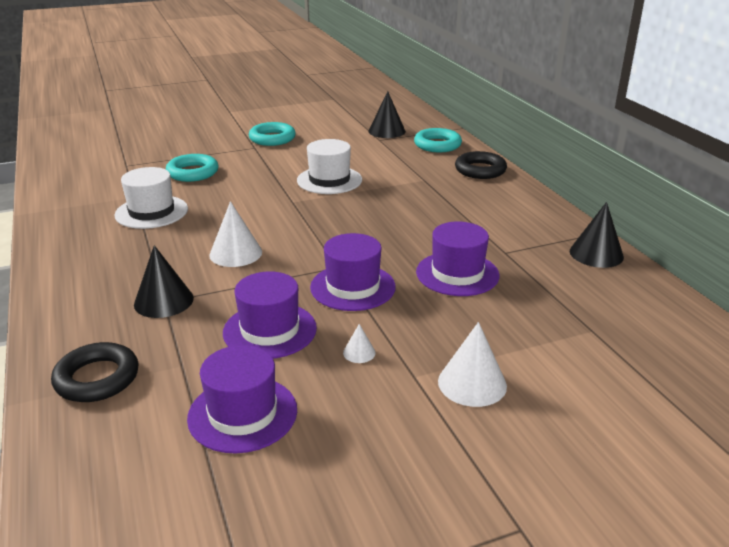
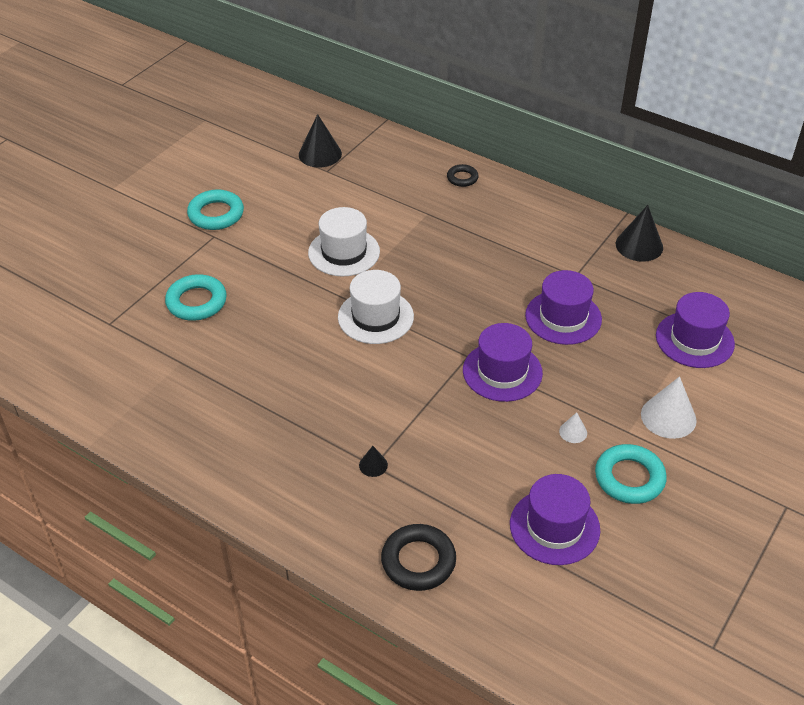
camera: 35 degrees left, 15 degrees up
(151, 212) = (226, 374): white hat -> white hat (375, 317)
(163, 301) = (373, 465): black cone -> black cone, size x0.50
(235, 253) = (368, 384): white cone -> none
(270, 330) = (489, 447): purple hat -> purple hat (694, 340)
(437, 145) = (389, 156): turquoise ring -> turquoise ring (629, 478)
(480, 170) = (462, 178): black ring -> black ring, size x0.58

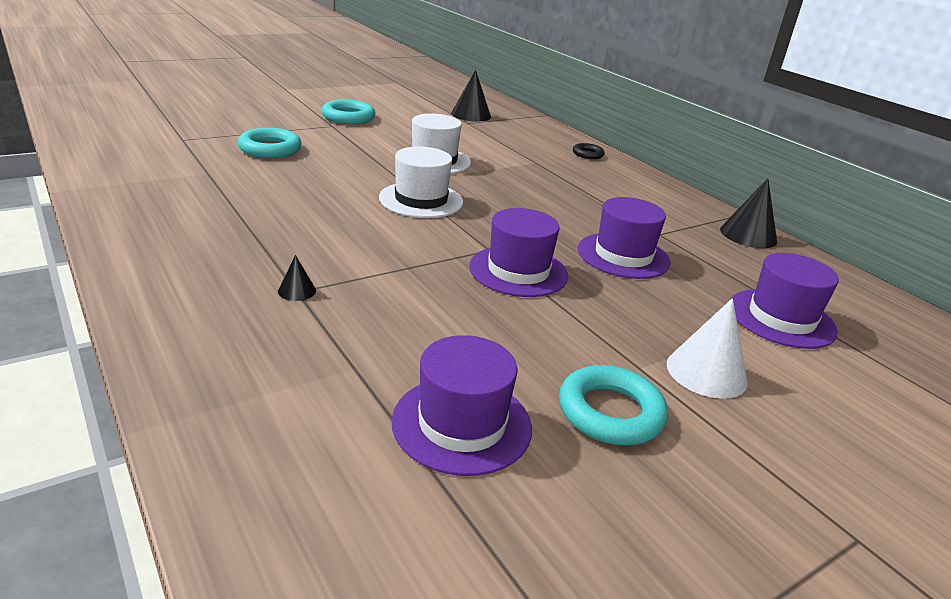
camera: 20 degrees right, 15 degrees down
(418, 561) = (247, 390): black ring -> none
(573, 432) = (564, 343): white cone -> none

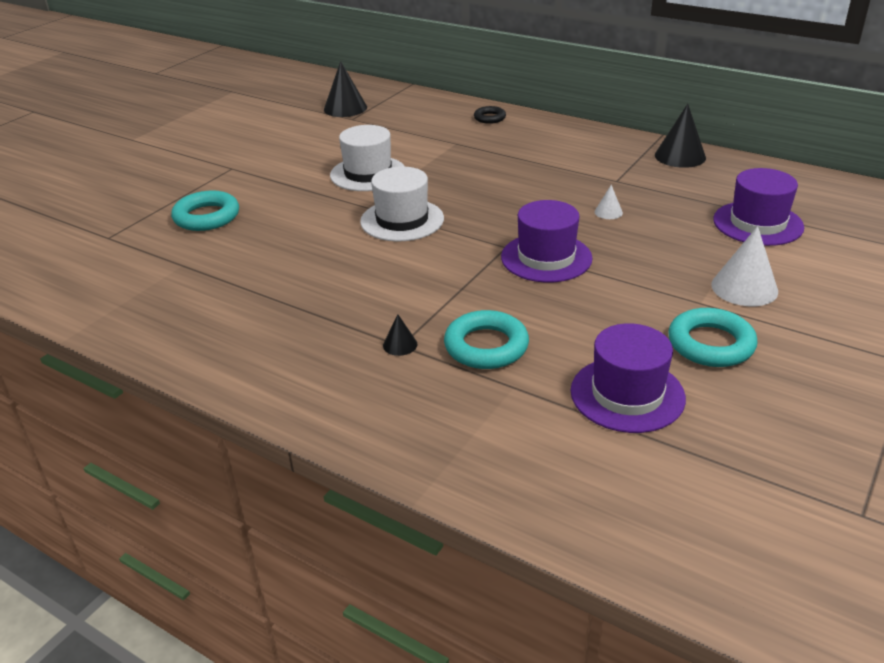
camera: 20 degrees left, 5 degrees up
(348, 117) = (236, 152): turquoise ring -> turquoise ring (486, 346)
(623, 255) = (608, 212): purple hat -> white cone

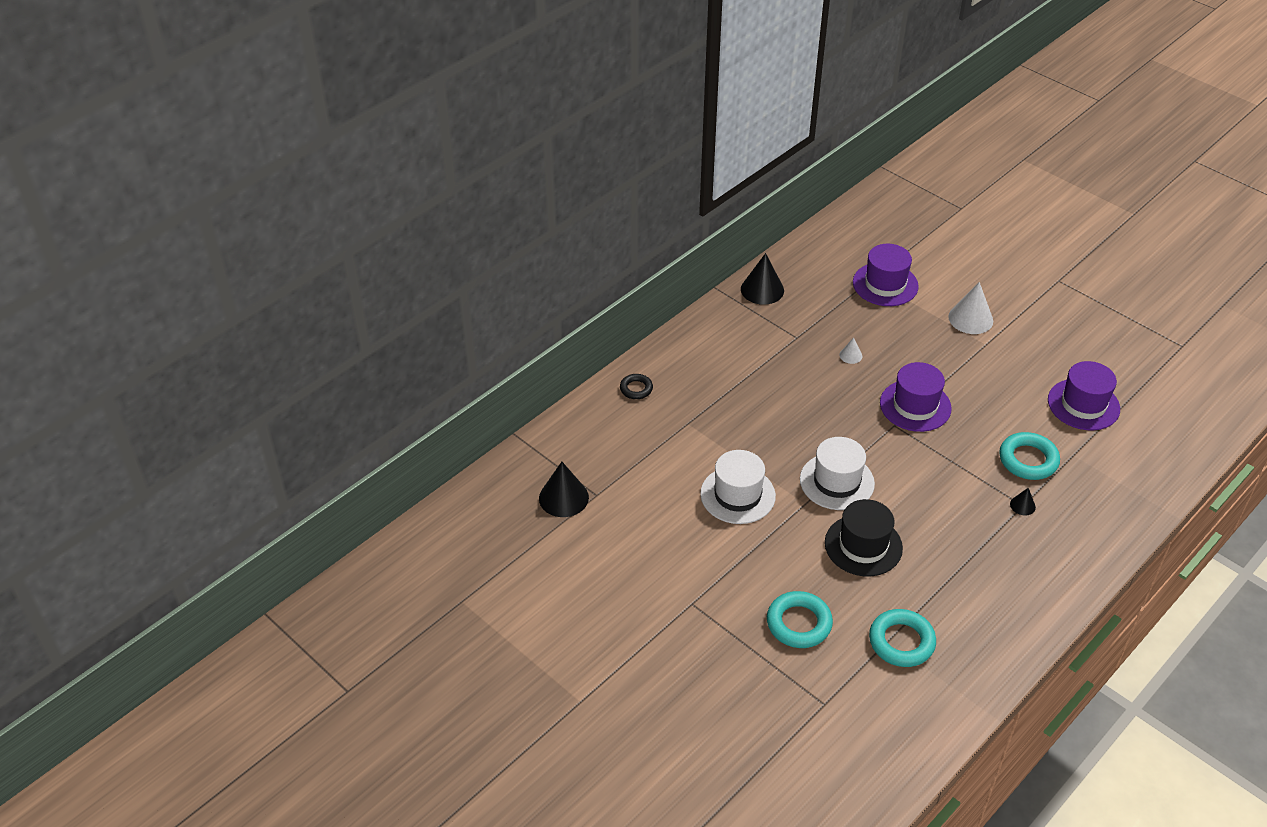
camera: 80 degrees left, 10 degrees up
(312, 242) = (863, 545): none -> black hat
(710, 344) = (1034, 354): turquoise ring -> turquoise ring (901, 642)

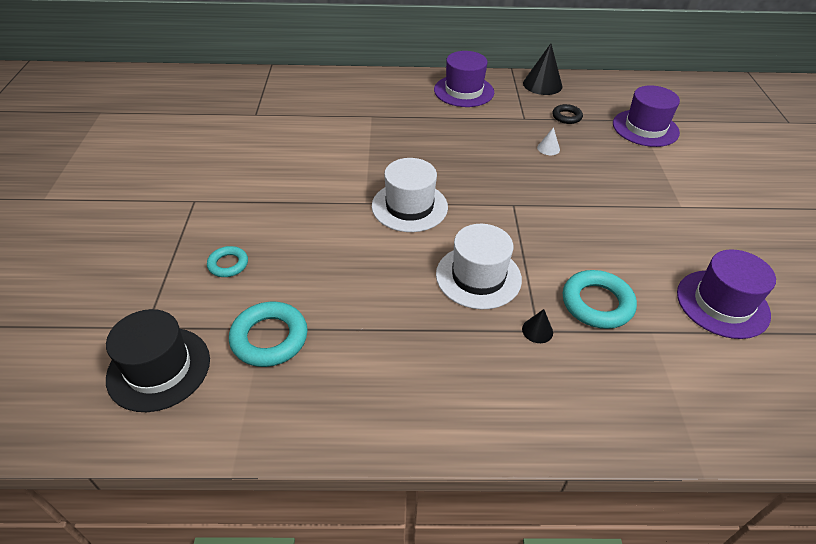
camera: 45 degrees right, 0 degrees up
(563, 497) = (237, 104): black cone -> none
(636, 389) = (373, 84): black ring -> black ring (566, 117)
(737, 495) = (331, 168): white hat -> white hat (478, 277)
(799, 623) = (228, 264): turquoise ring -> turquoise ring, size x0.58
(863, 545) = (358, 255): black hat -> black hat (159, 368)
(915, 406) = (551, 204): purple hat -> purple hat (464, 91)
(970, 319) = (692, 184): white cone -> none

